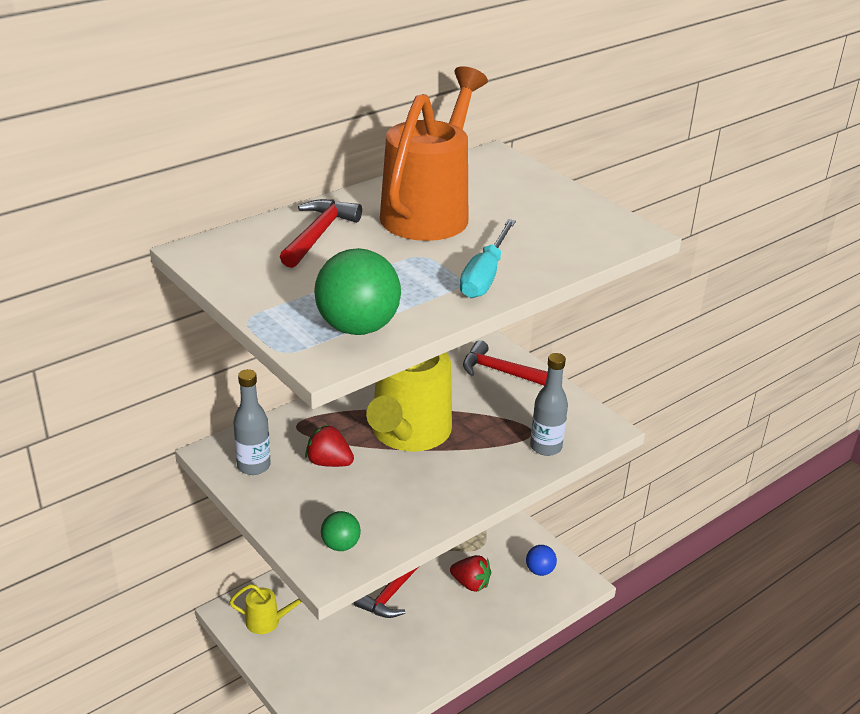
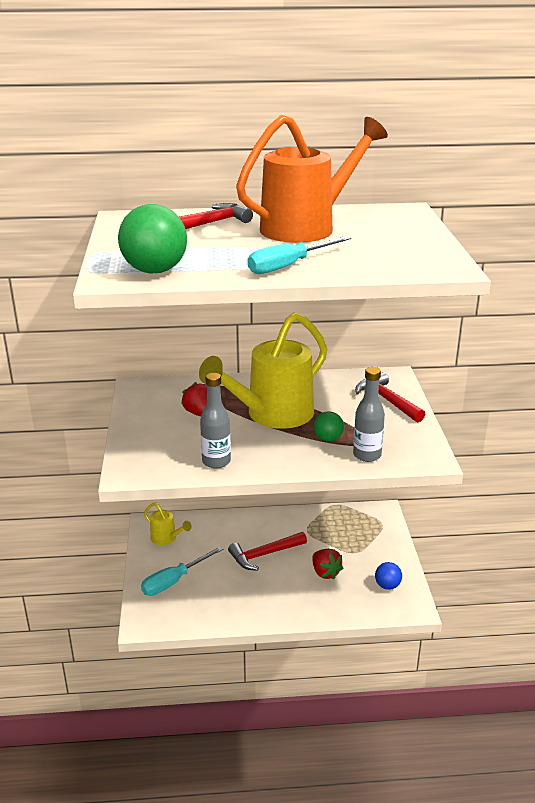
camera: 35 degrees right, 5 degrees down
(253, 466) = (151, 400): grey bottle -> grey bottle (216, 461)
(322, 668) = (174, 581): none -> turquoise screwdriver
(340, 545) = (152, 461): green ball -> green ball (328, 439)

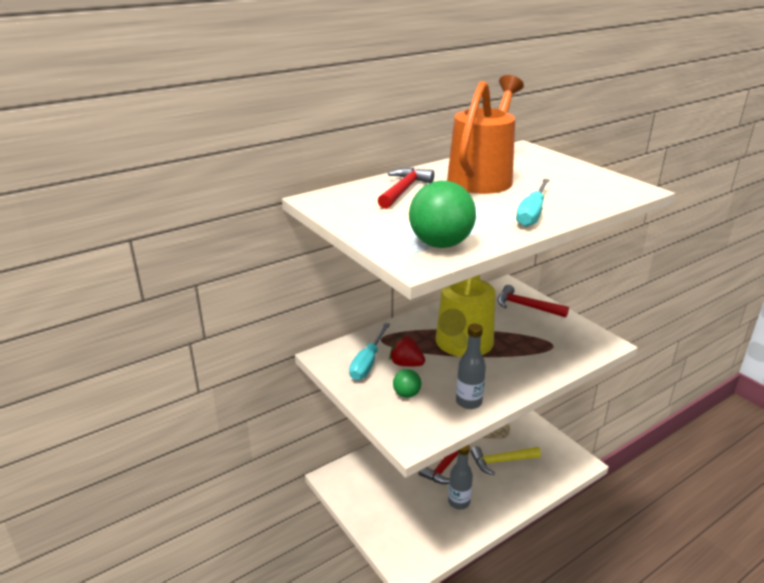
camera: 30 degrees left, 0 degrees up
(166, 538) = (357, 485): yellow watering can -> none
(174, 581) = (397, 520): turquoise screwdriver -> turquoise screwdriver (368, 362)
(325, 572) = (501, 461): red strawberry -> yellow hammer
(328, 439) = (524, 352): green ball -> green ball (406, 394)
(367, 455) = (565, 355): grey bottle -> grey bottle (459, 502)
(387, 585) = (551, 453): blue ball -> none

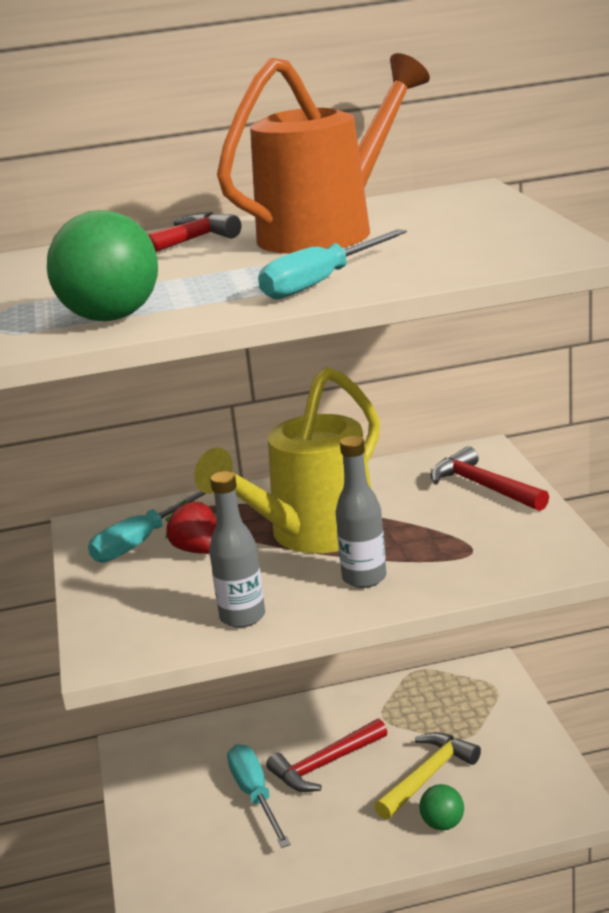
camera: 25 degrees right, 5 degrees down
(406, 394) = (157, 592): green ball -> green ball (442, 824)
(420, 491) = (255, 795): none -> turquoise screwdriver
(459, 502) = (307, 824): grey bottle -> grey bottle (364, 578)
(501, 461) = (427, 776): yellow hammer -> yellow hammer turned 120 degrees clockwise

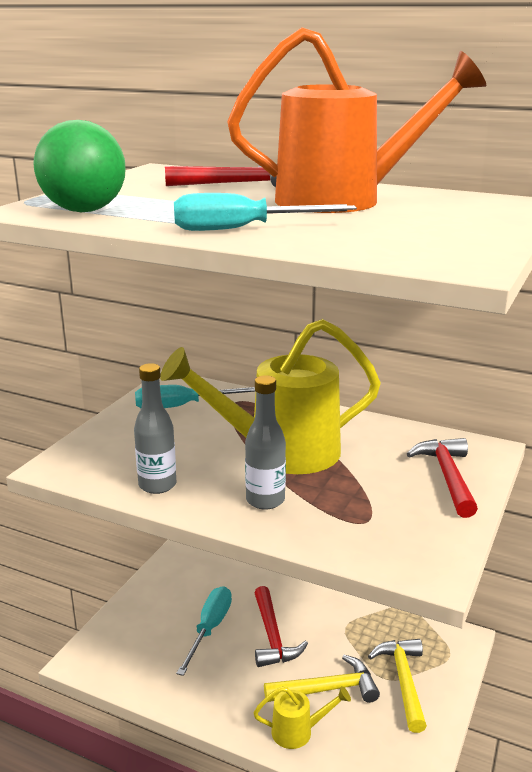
camera: 35 degrees right, 0 degrees up
(198, 550) = (201, 427): red strawberry -> none
(325, 765) = (272, 636): red hammer -> red hammer turned 105 degrees counterclockwise
(442, 824) = (298, 731): green ball -> yellow watering can
(483, 730) = (403, 681): none -> yellow hammer

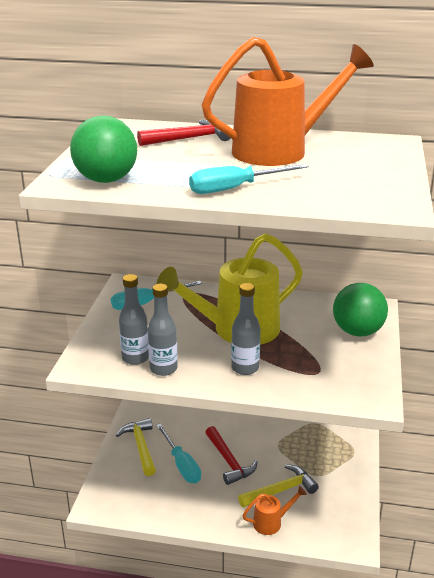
camera: 15 degrees left, 5 degrees up
(130, 467) = (135, 358): none -> grey bottle
(209, 629) = (181, 464): turquoise screwdriver -> turquoise screwdriver turned 150 degrees clockwise
(298, 731) = (271, 522): yellow watering can -> orange watering can
(403, 681) = (329, 475): yellow hammer -> yellow hammer (140, 447)
(447, 477) = (357, 332): red hammer -> green ball

